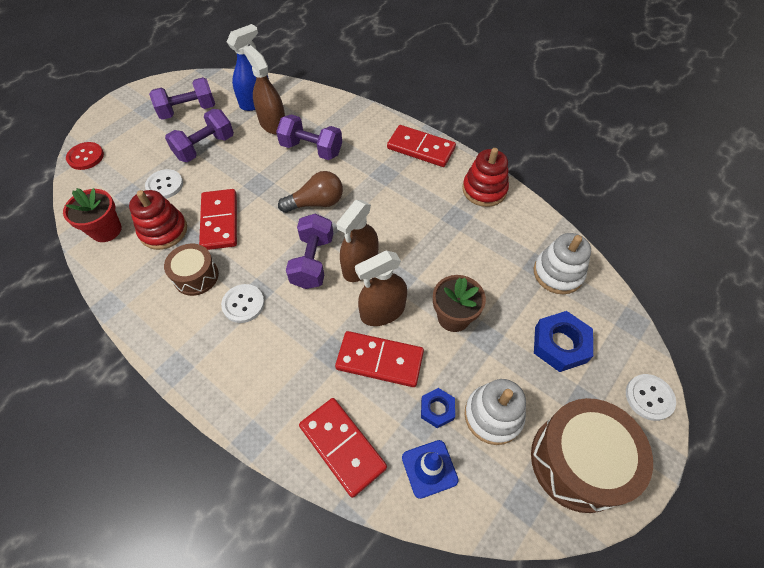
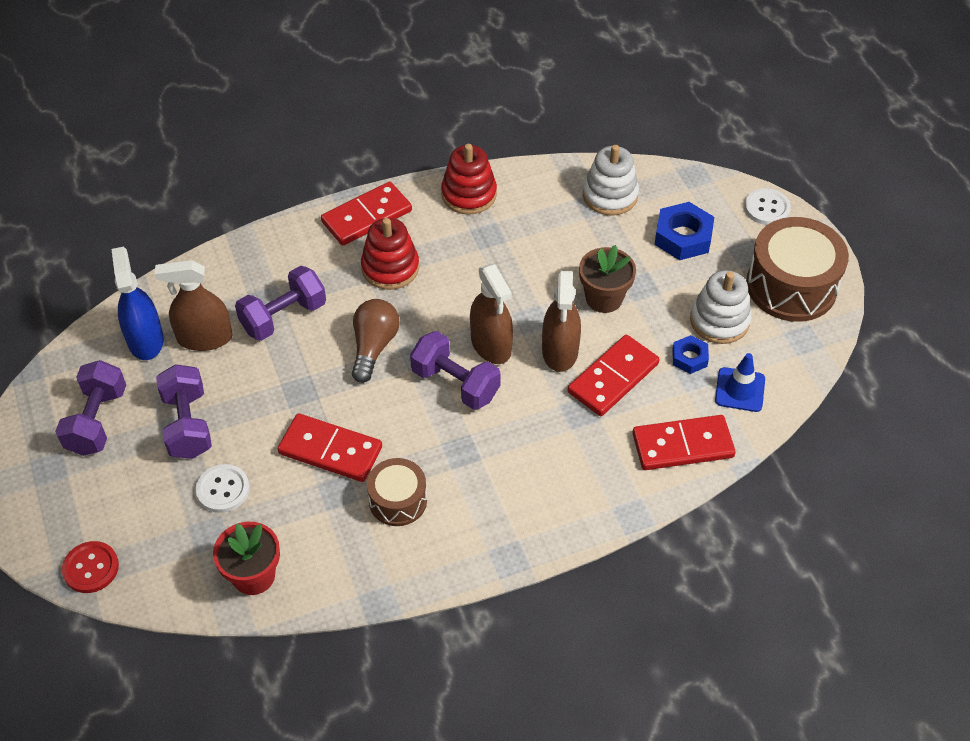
camera: 60 degrees left, 5 degrees down
(163, 231) = (302, 513): red stacking toy -> red stacking toy (390, 268)
(243, 304) = (468, 468): white button -> none

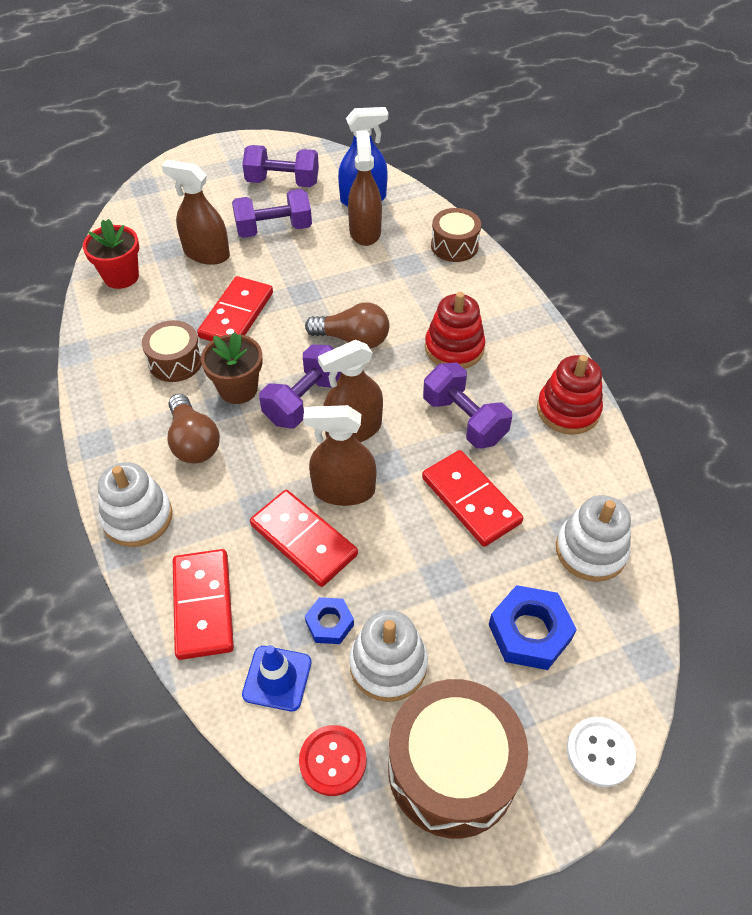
camera: 90 degrees right, 0 degrees up
(91, 568) = (149, 193): red button -> red button (333, 761)
(223, 489) = (206, 254): white button -> brown spray bottle
(240, 261) = (454, 246): none -> brown drum
(283, 317) = (389, 277): purple dumbbell -> purple dumbbell (464, 420)
(366, 216) = (522, 328): red domino -> red domino (471, 500)
(506, 472) = (193, 441): none -> brown light bulb
(597, 507) = (138, 517): none -> white stacking toy
(604, 298) = (421, 536): brown flower pot -> brown flower pot (238, 389)

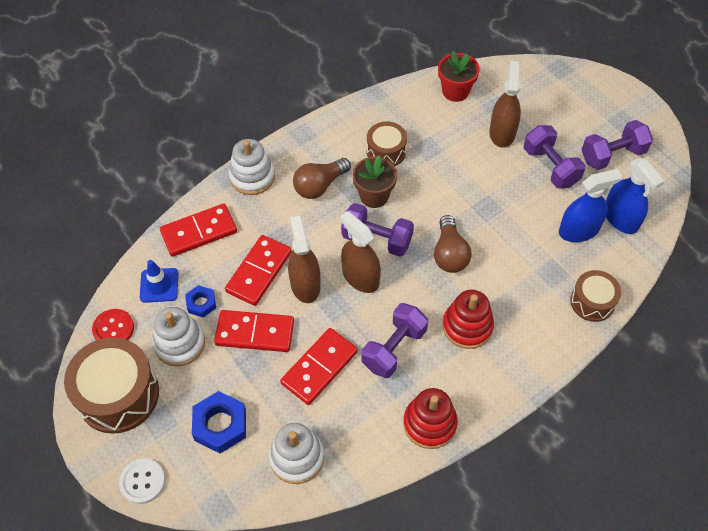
camera: 75 degrees right, 5 degrees up
(237, 315) = (445, 172): red domino -> red domino (255, 333)
(282, 182) = (612, 155): purple dumbbell -> purple dumbbell turned 75 degrees clockwise
(365, 231) = (578, 230): brown spray bottle -> blue spray bottle

